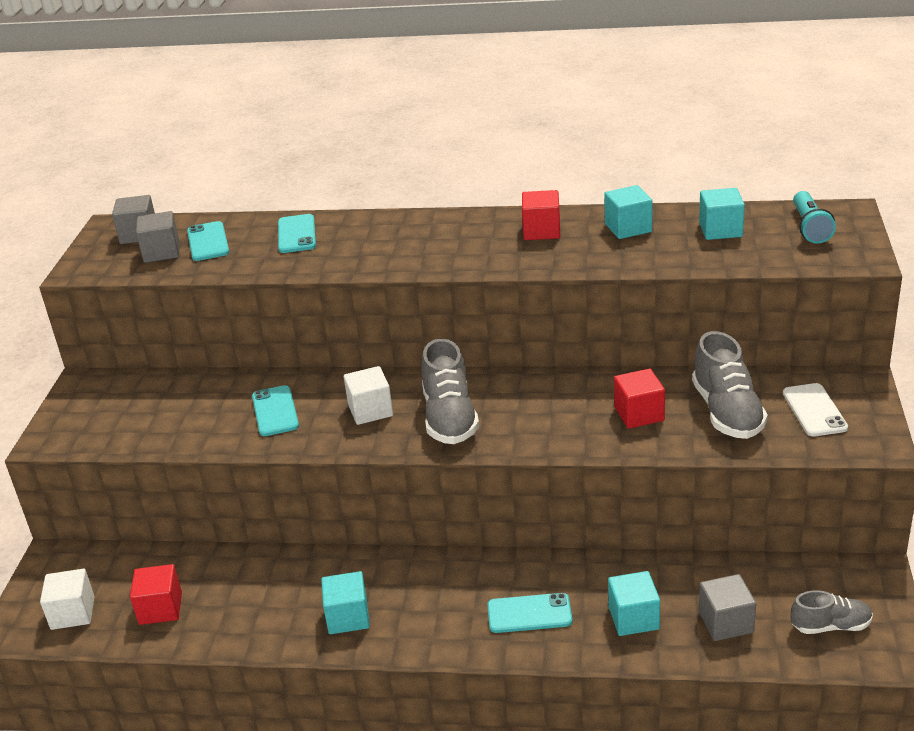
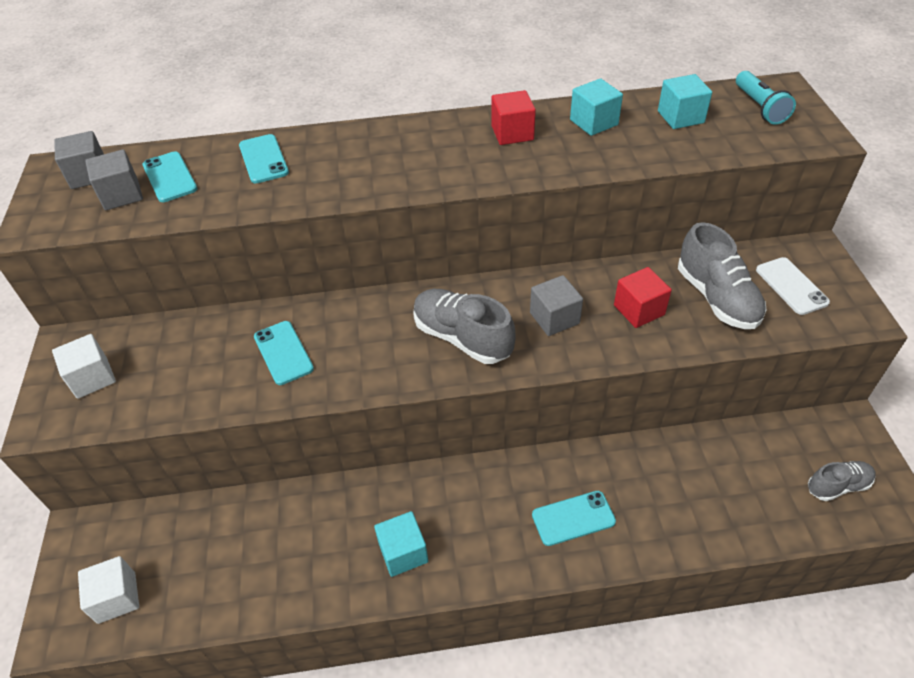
camera: 15 degrees left, 15 degrees up
(160, 608) = (210, 575): red cube -> none
(370, 410) = (380, 339): white cube -> white cube (92, 378)
(449, 418) = (462, 338): grey shoe -> grey shoe turned 150 degrees clockwise
(633, 618) = (668, 507): turquoise cube -> none
(726, 622) = (749, 497): grey cube -> grey cube (554, 318)

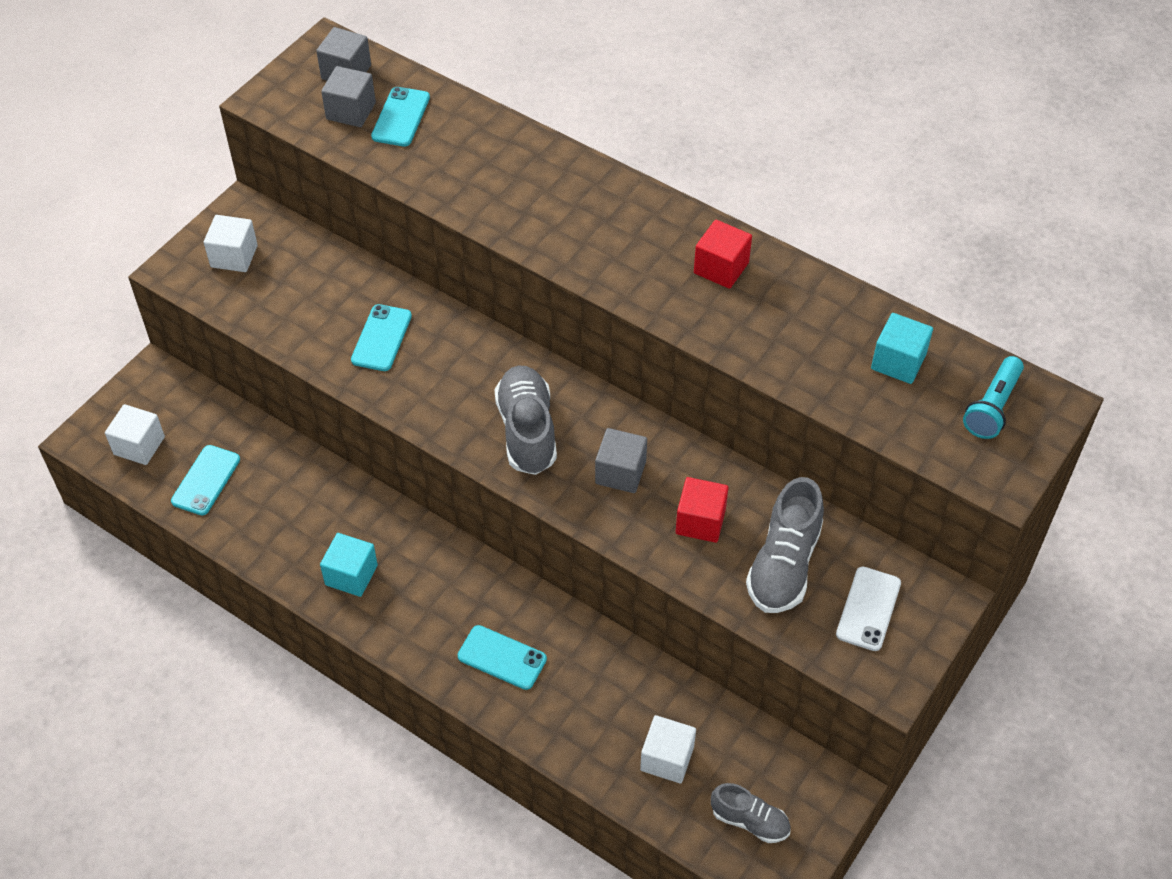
camera: 40 degrees right, 5 degrees up
(263, 159) = (488, 148): turquoise phone -> turquoise phone (206, 480)
(594, 122) = (809, 309): turquoise cube -> none
(747, 491) = (667, 758): none -> white cube

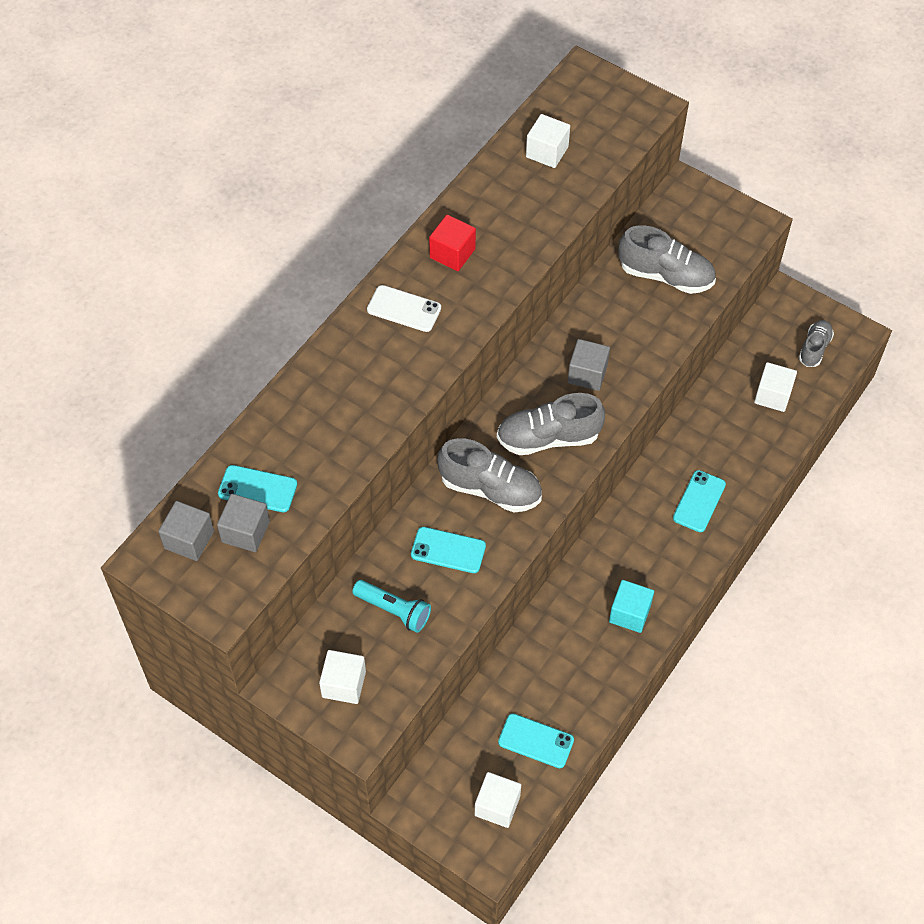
camera: 90 degrees left, 5 degrees up
(458, 375) = (490, 489): none -> grey shoe
(700, 521) = (630, 324): red cube -> none
(868, 609) = (698, 230): white phone -> white phone (404, 309)
(898, 362) = (547, 152): turquoise cube -> white cube
(992, 407) = (587, 104): turquoise flashlight -> turquoise flashlight (394, 610)

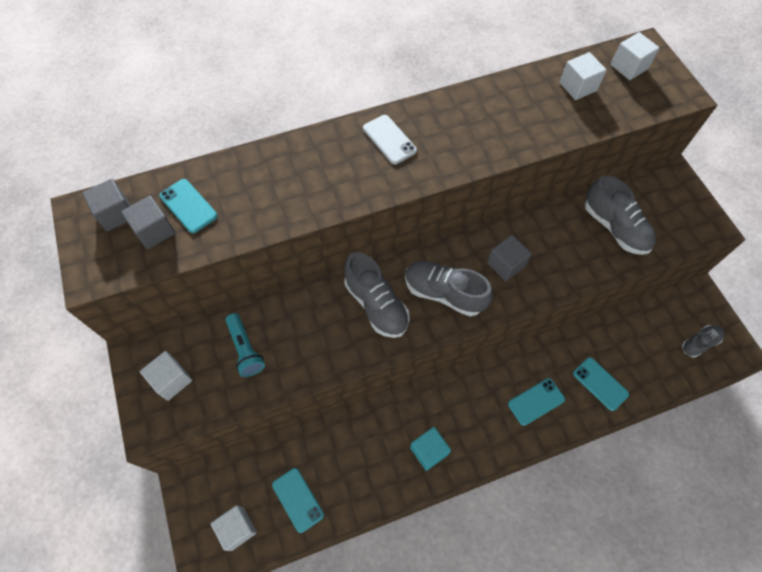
camera: 35 degrees right, 5 degrees up
(448, 550) = (314, 330): turquoise phone -> turquoise phone (600, 384)
(452, 253) = (454, 120): red cube -> none
(772, 395) = (644, 358): white cube -> white cube (629, 67)

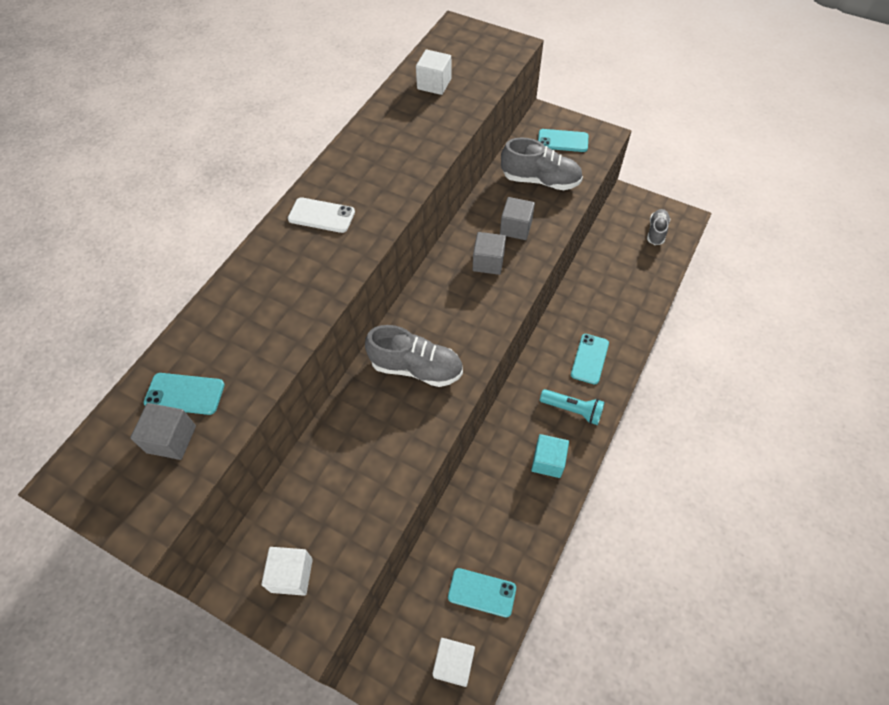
camera: 40 degrees left, 5 degrees down
(116, 214) = (112, 454): grey cube -> grey cube (516, 228)
(245, 349) = (336, 493): turquoise flashlight -> turquoise flashlight (572, 410)
(444, 293) = (462, 318): grey shoe -> none
(600, 384) = (620, 310): turquoise phone -> turquoise phone (562, 141)
(629, 67) = (457, 48): white cube -> none

